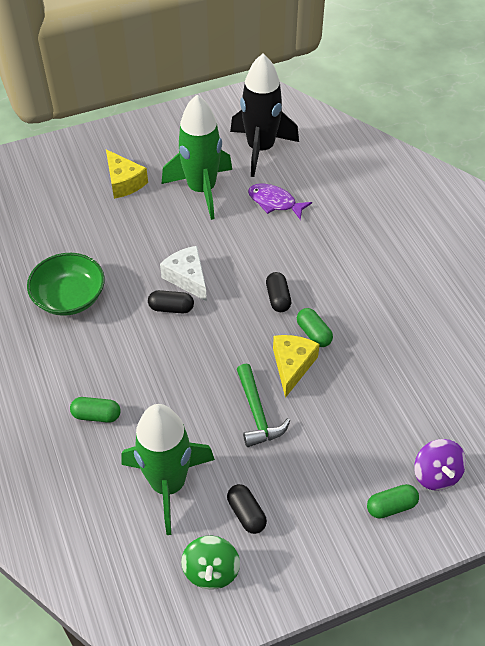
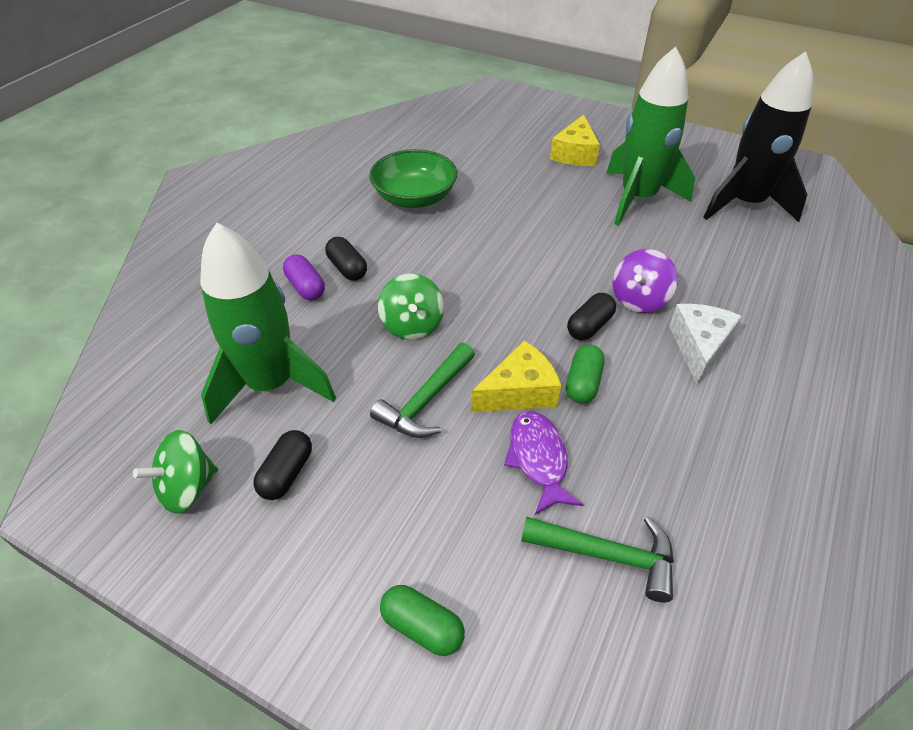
camera: 50 degrees right, 5 degrees down
(96, 415) = (306, 287): green capsule -> purple capsule
(171, 308) = (479, 261): black capsule -> black capsule (347, 268)
(187, 278) = (527, 250): white cheese -> white cheese (699, 347)
(191, 380) = (412, 325): none -> green spinning top
(274, 202) = (700, 251): purple fish -> purple fish (538, 459)
(418, 404) = (608, 555): none -> green hammer
(436, 474) = (523, 653): purple spinning top -> purple spinning top (639, 299)

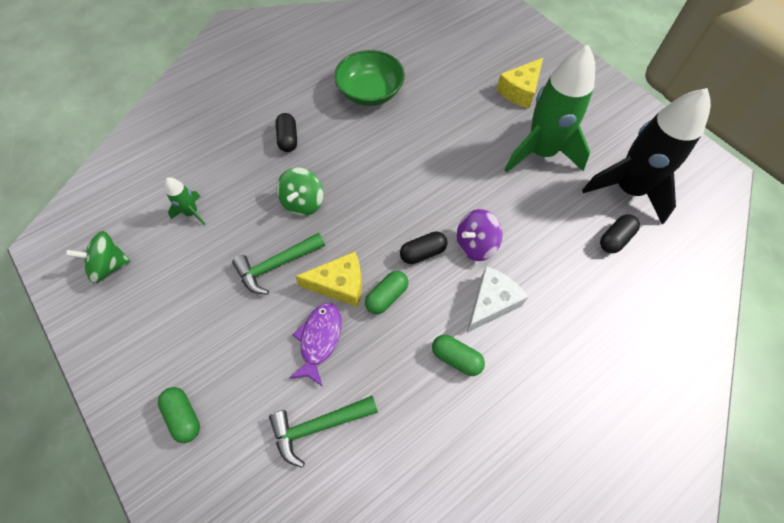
camera: 25 degrees right, 15 degrees up
(271, 384) = (192, 213): green rocket -> green rocket, size x0.43
(287, 473) = (167, 281): black capsule -> black capsule (615, 239)
(306, 287) = (253, 144): purple capsule -> none
(608, 555) = (318, 426): green hammer -> green hammer turned 120 degrees clockwise
(707, 414) = (456, 358): none -> green capsule

